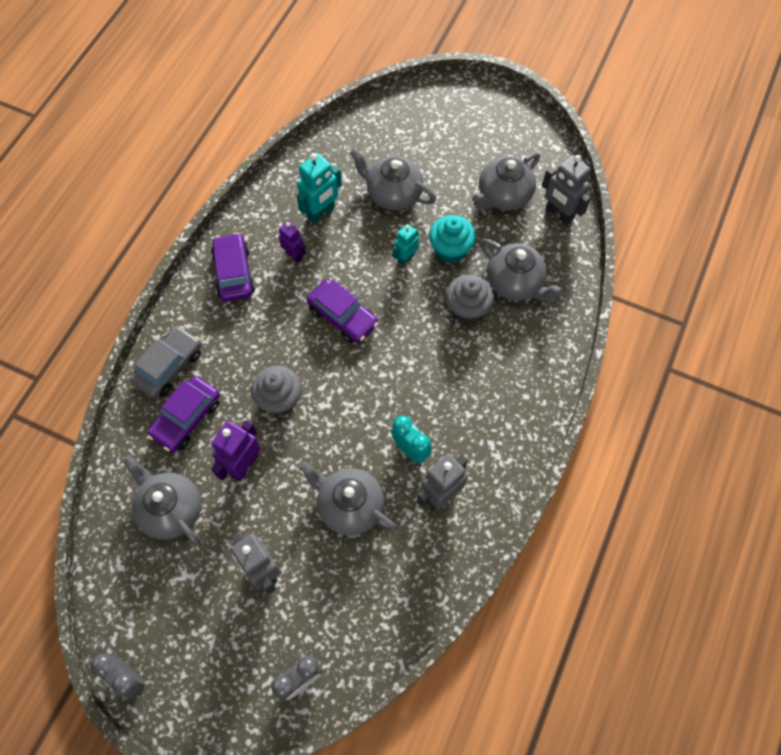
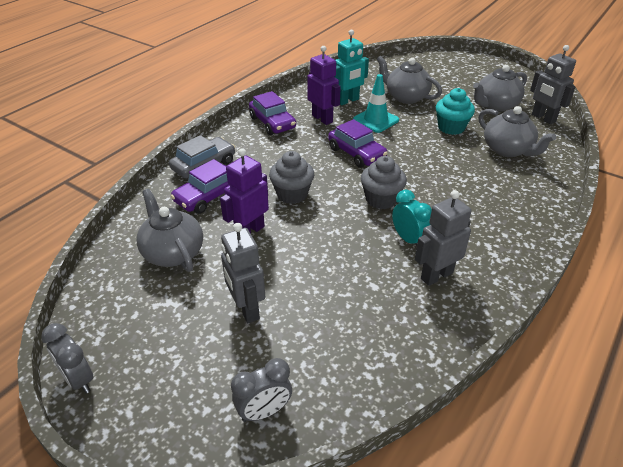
camera: 10 degrees right, 25 degrees down
(234, 273) = (272, 123): purple car -> purple car turned 150 degrees clockwise
(294, 255) = (322, 119): purple robot -> purple robot, size x1.62
(350, 506) = (344, 271): grey teapot -> none
(359, 248) = (375, 120): none -> turquoise traffic cone
(405, 258) = (413, 128): turquoise robot -> none
(467, 309) = (465, 160): grey cupcake -> grey cupcake (381, 199)

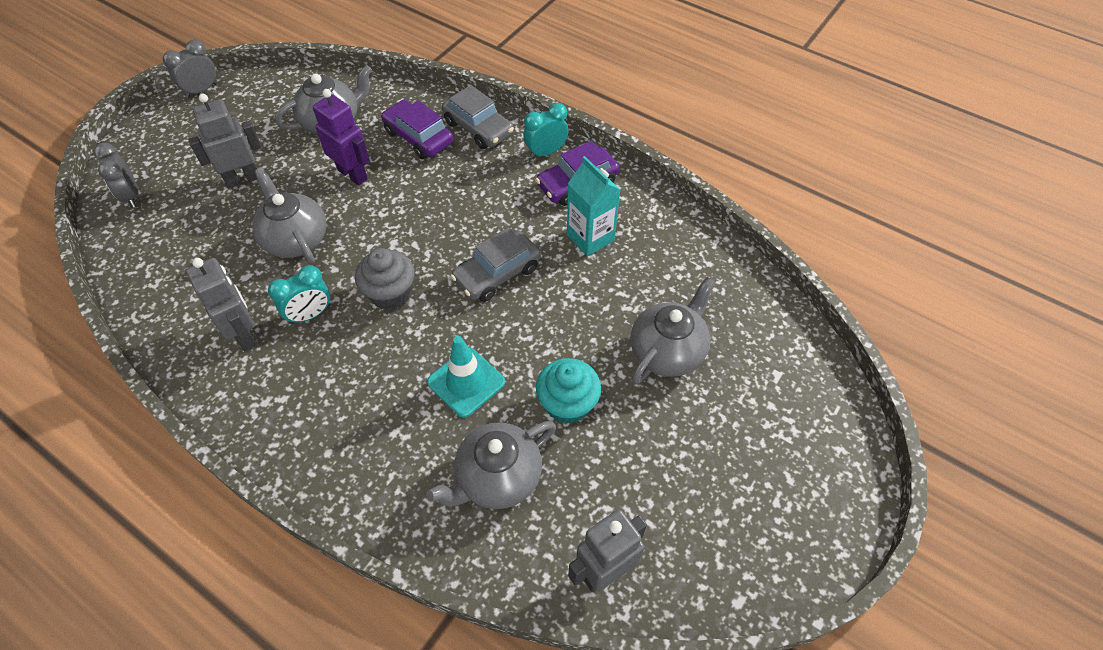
camera: 90 degrees right, 15 degrees up
(238, 135) = (546, 152): none -> turquoise clock
(292, 194) = (413, 207): grey cupcake -> none
(322, 119) = (590, 238): purple robot -> turquoise carton
(348, 101) = (647, 270): turquoise robot -> none
(356, 153) = (497, 273): purple car -> grey car
(375, 120) = (588, 302): turquoise traffic cone -> turquoise traffic cone (466, 382)
(495, 105) = (649, 494): grey teapot -> grey teapot (295, 239)

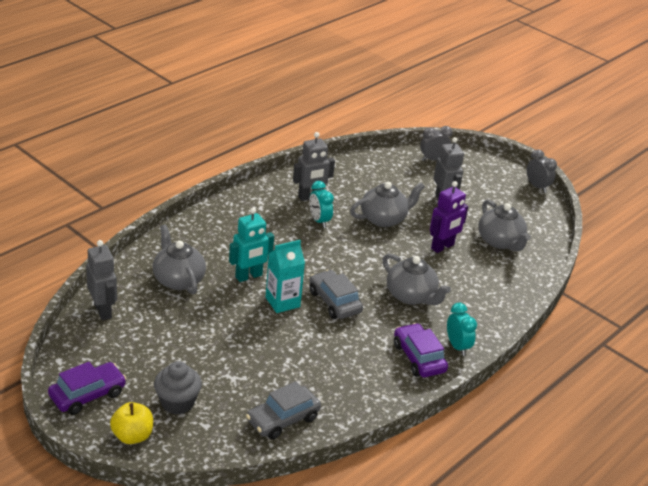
camera: 95 degrees right, 20 degrees down
(390, 294) = (328, 253): grey cupcake -> grey cupcake (177, 402)
(418, 137) = (480, 281): purple car -> purple car (87, 395)
(466, 382) = (249, 276): turquoise traffic cone -> turquoise robot
(478, 128) = (489, 314): grey car -> grey car (283, 419)
(567, 404) = (217, 316): turquoise cupcake -> none
(590, 238) = (359, 354): turquoise carton -> turquoise carton (282, 302)
(667, 351) = (244, 372): grey teapot -> grey teapot (411, 296)
(834, 453) = (132, 436): none -> yellow apple

